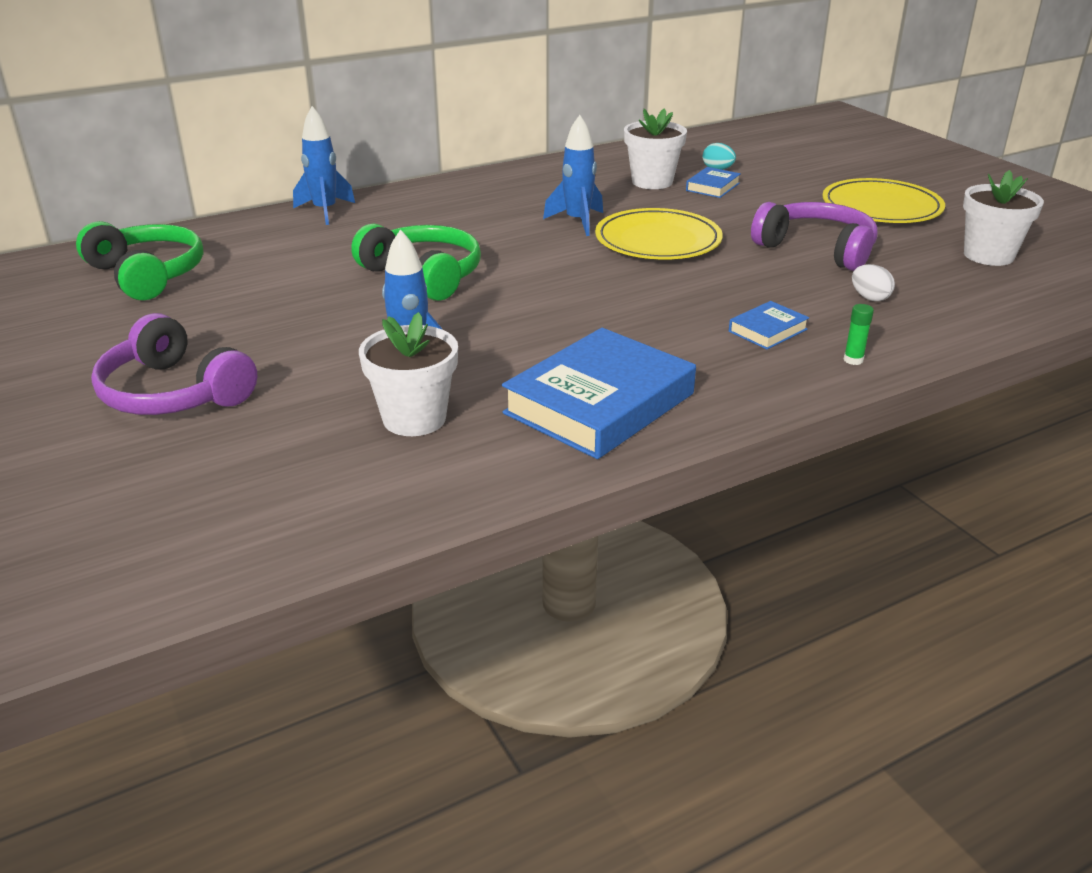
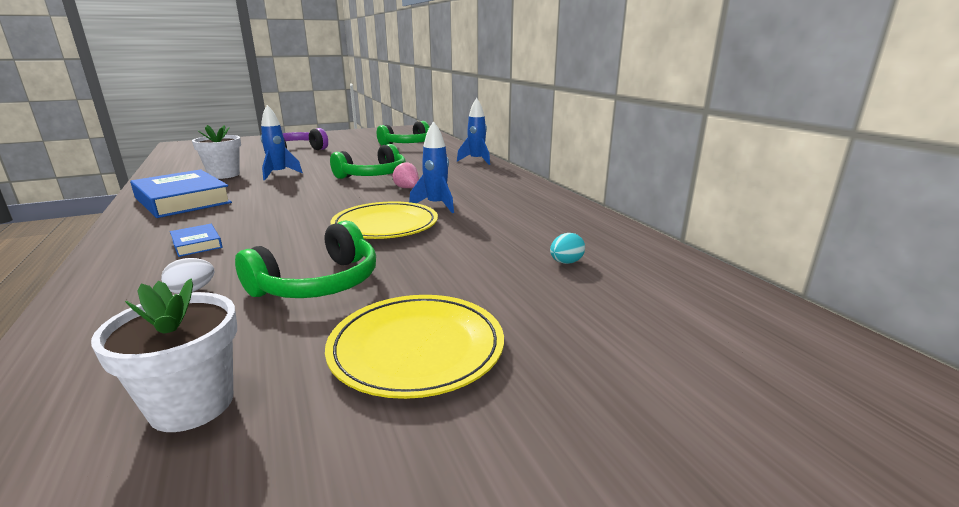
camera: 95 degrees right, 10 degrees down
(499, 244) = (407, 188): none -> pink strawberry
(652, 182) = (525, 232): white flower pot -> none
(712, 187) = (509, 255): blue book -> none
(817, 249) = (318, 283): purple headphones -> green headphones
(853, 360) = (111, 265): green glue stick -> none

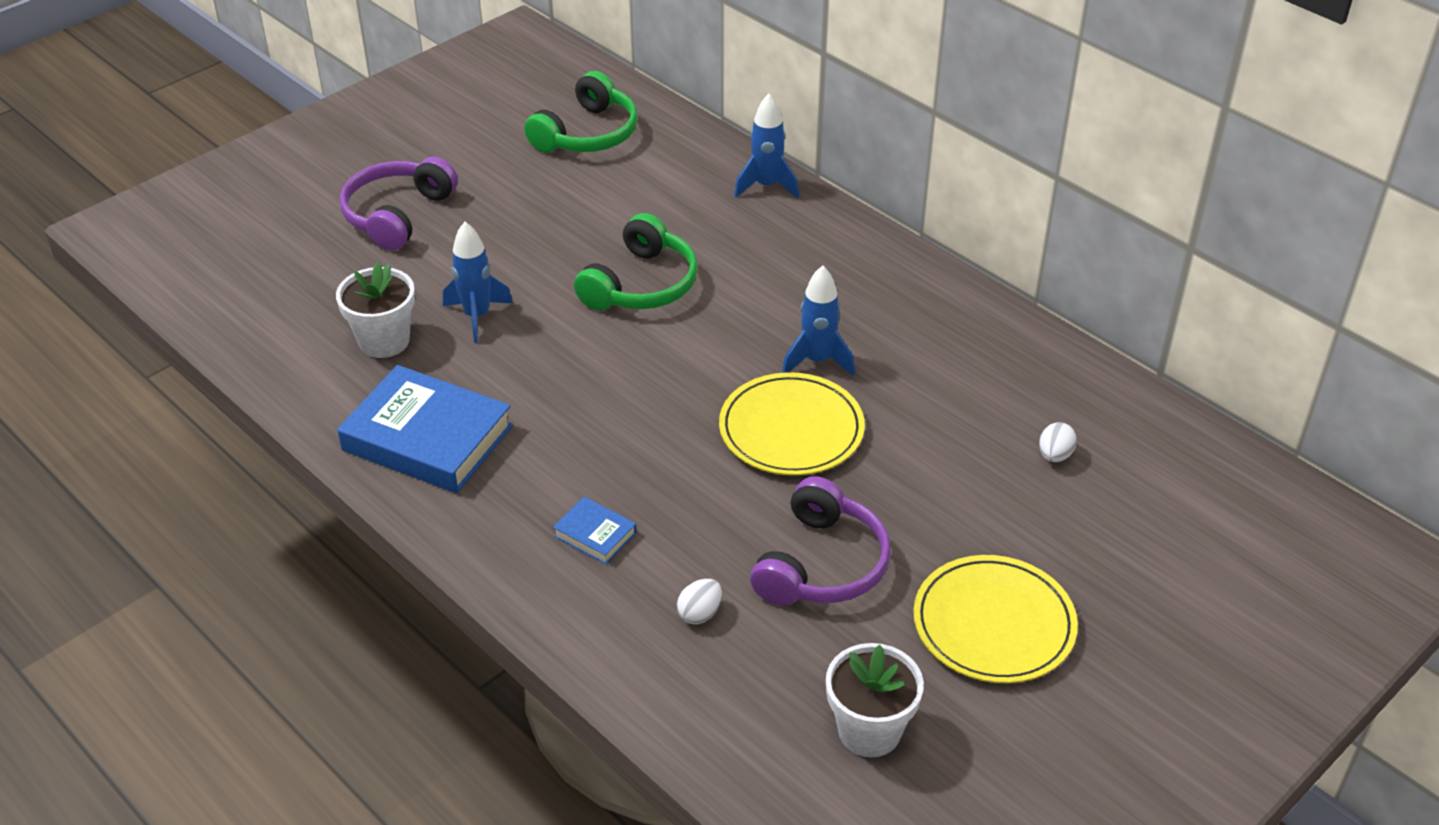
camera: 20 degrees left, 20 degrees up
(318, 283) = (821, 564): green headphones -> purple headphones
(407, 188) = (733, 317): pink strawberry -> none
(566, 262) = (1054, 455): turquoise egg -> white egg

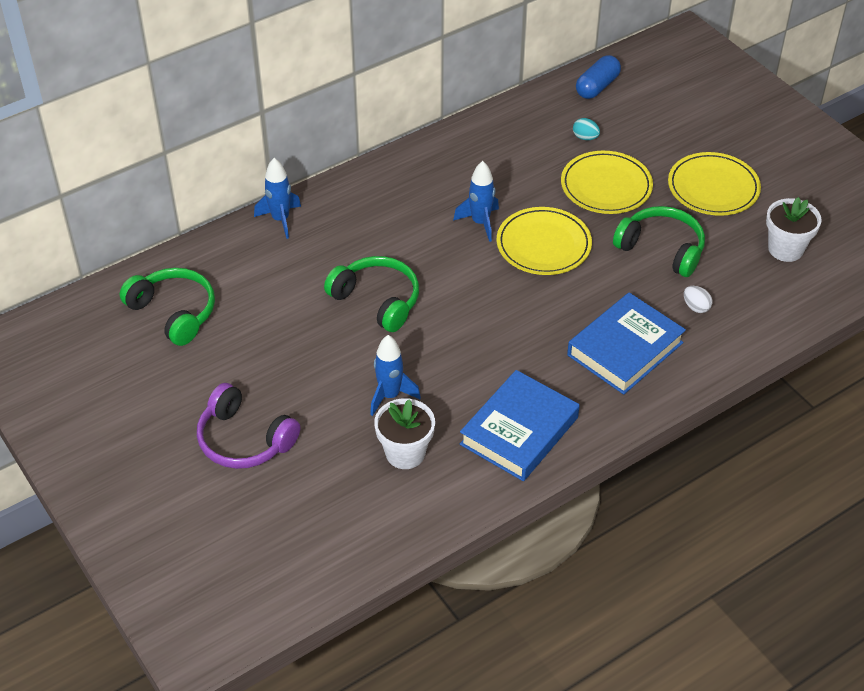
camera: 80 degrees left, 5 degrees up
(595, 534) = (625, 349): blue book -> blue book, size x2.18
(821, 564) = (661, 249): purple headphones -> green headphones
(946, 488) = (606, 186): none -> yellow plate
(1054, 455) = (585, 137): white egg -> turquoise egg
(1192, 460) = (597, 86): none -> blue capsule

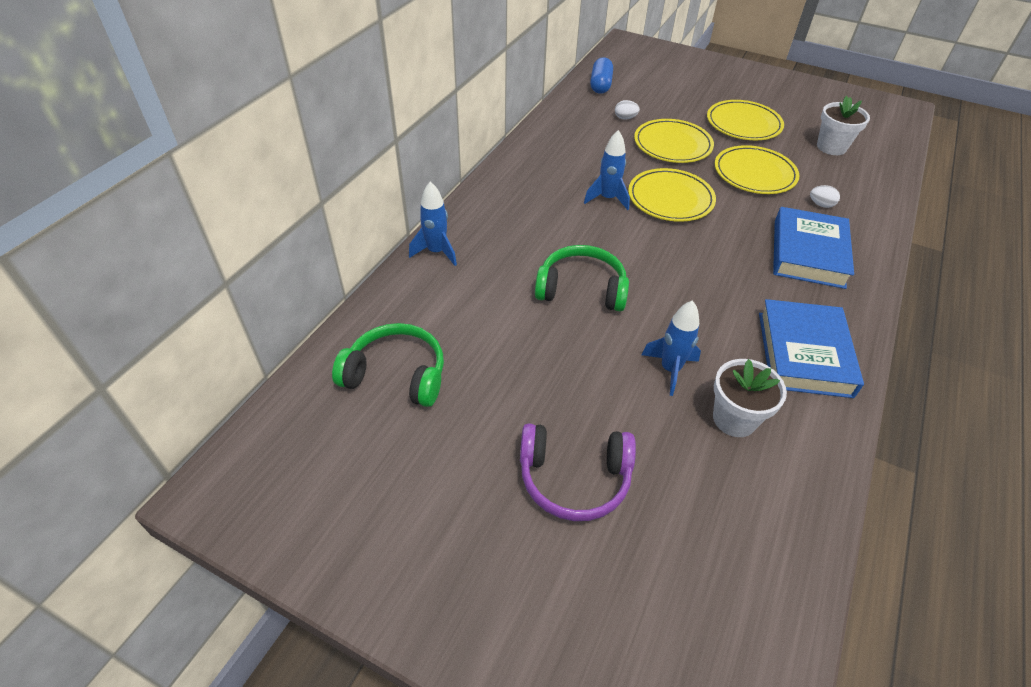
camera: 30 degrees left, 0 degrees up
(585, 137) = (625, 118): turquoise egg -> white egg
(661, 249) = (754, 173): green headphones -> yellow plate

